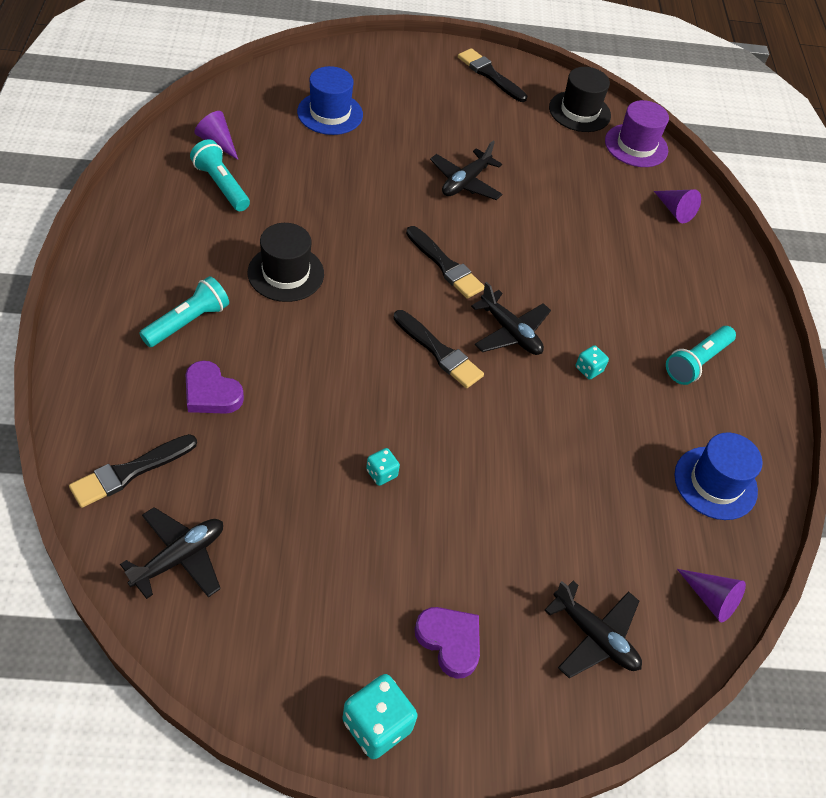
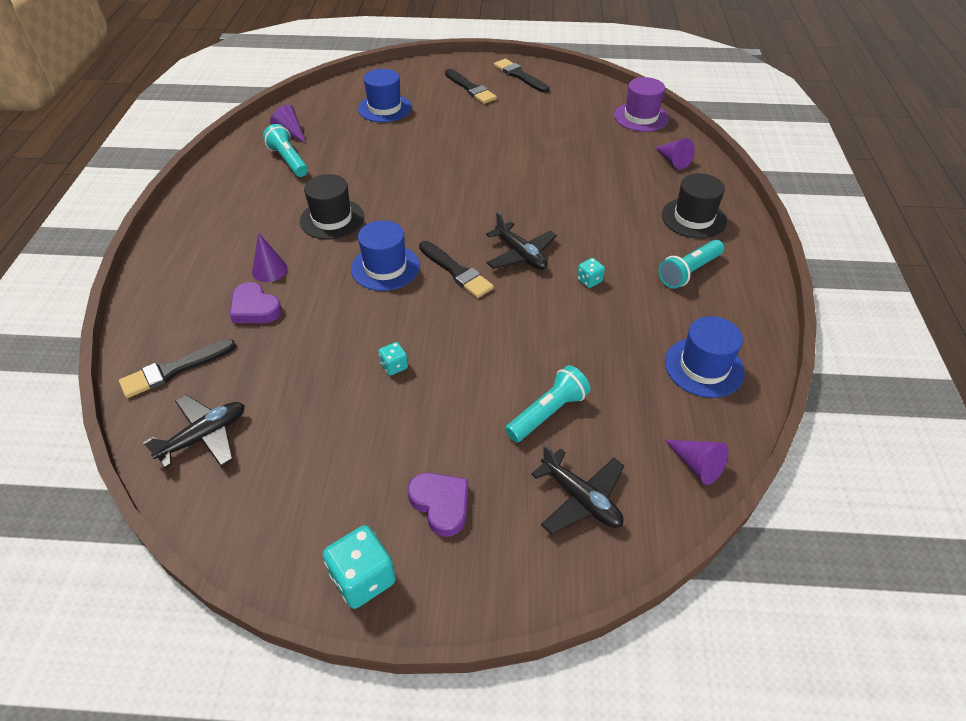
camera: 10 degrees right, 5 degrees down
(187, 322) = (244, 257): turquoise flashlight -> turquoise flashlight (547, 413)
(221, 341) = (269, 270): none -> purple cone
(356, 343) = (385, 267): none -> blue hat
(445, 265) = (468, 208): black brush -> black brush (470, 88)
(465, 182) = (492, 149): black plane -> none
(579, 111) = (593, 96): black hat -> black hat (693, 218)

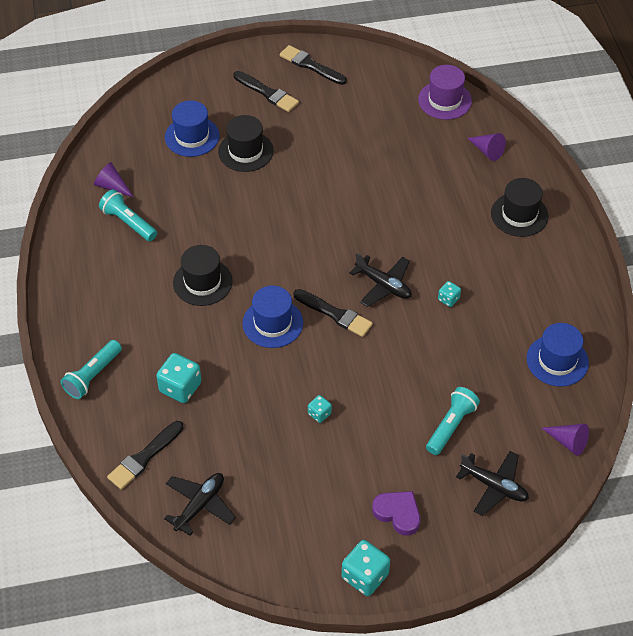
camera: 15 degrees left, 5 degrees up
(254, 308) = (180, 387): purple heart -> turquoise dice
(269, 270) = (173, 347): purple cone -> none
(429, 125) = (245, 151): none -> black hat
(689, 272) = (527, 273): turquoise flashlight -> turquoise flashlight (93, 375)

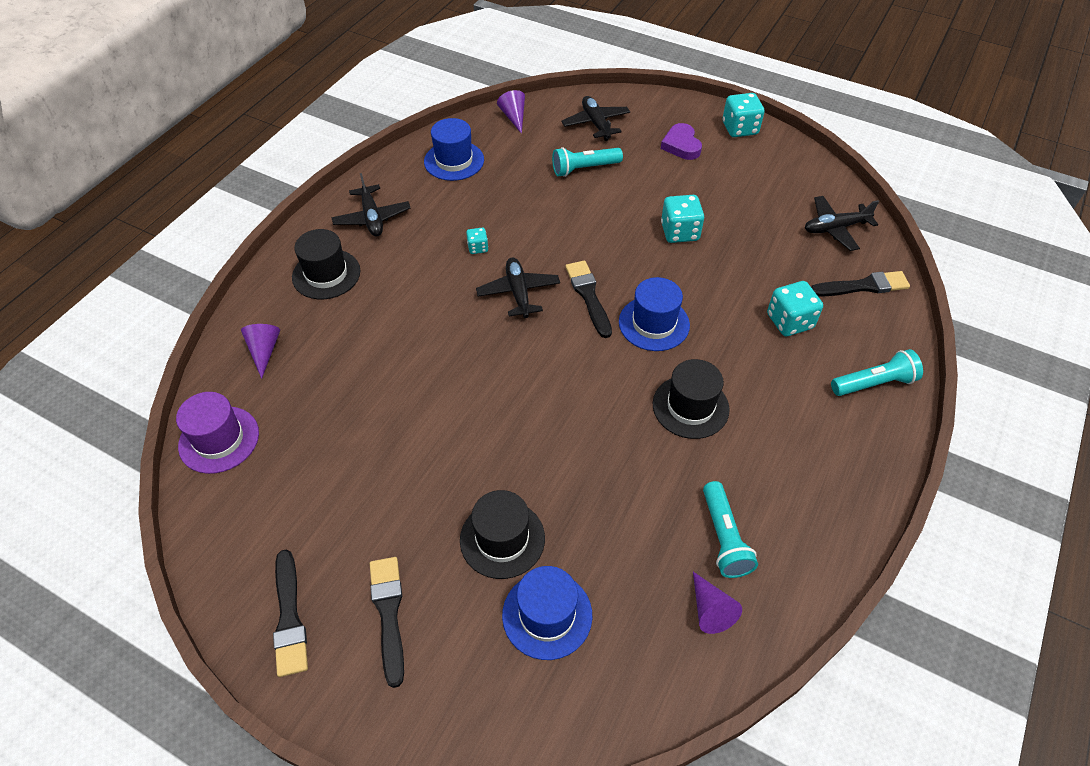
camera: 140 degrees left, 0 degrees up
(319, 414) = (679, 232): turquoise dice -> turquoise dice, size x1.86
(548, 272) = (372, 218): none -> black plane

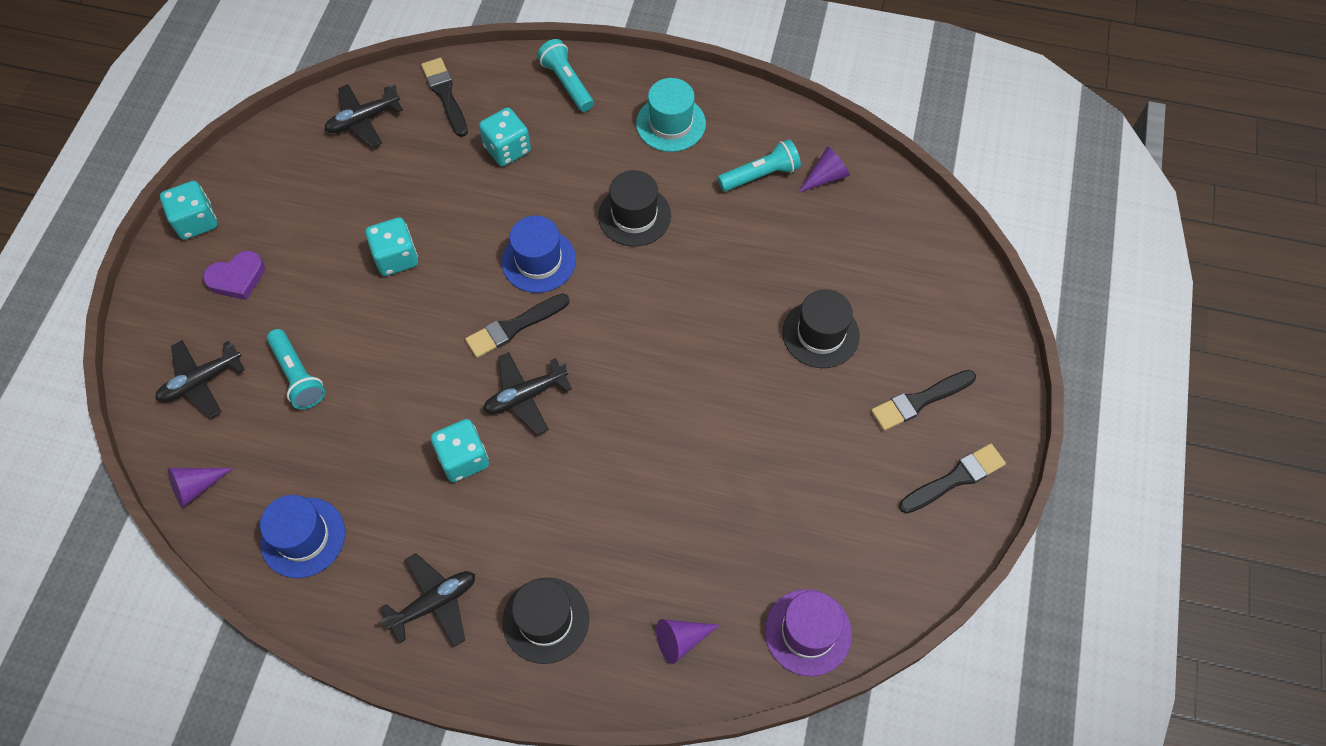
camera: 105 degrees left, 10 degrees up
(478, 248) = (463, 459): turquoise dice -> turquoise dice, size x1.86
(547, 615) = (873, 284): blue hat -> none
(809, 466) = (670, 123): none -> turquoise hat
(835, 228) = (363, 120): black plane -> black plane turned 90 degrees clockwise

